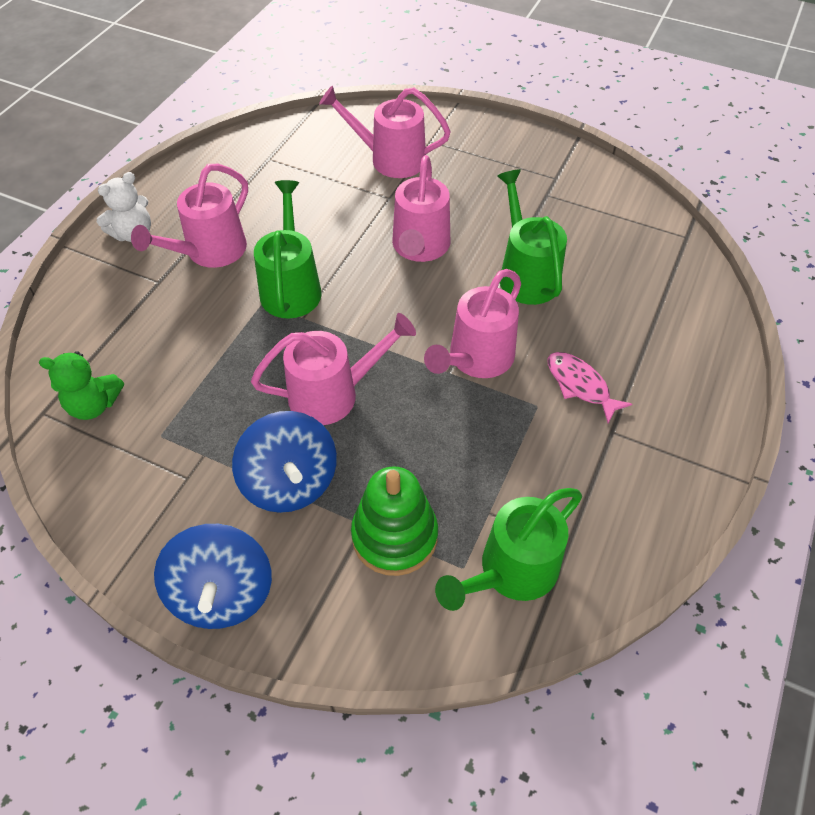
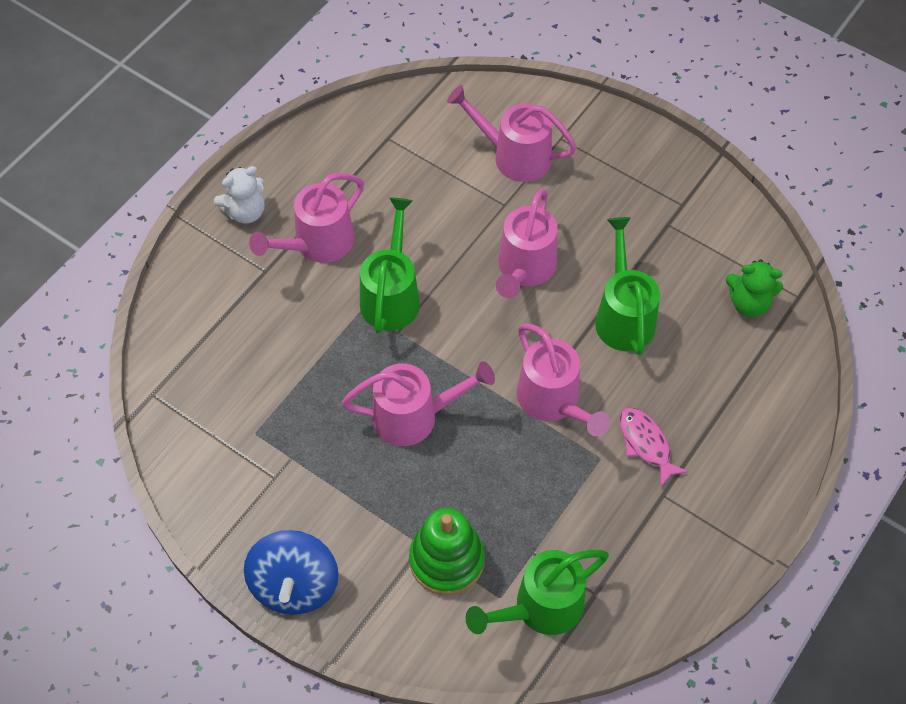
camera: 10 degrees right, 5 degrees up
(94, 405) = (198, 393): green teddy bear -> green teddy bear (748, 303)
(290, 482) = (364, 496): blue spinning top -> none
(476, 360) = (553, 402): pink watering can -> pink watering can turned 75 degrees counterclockwise

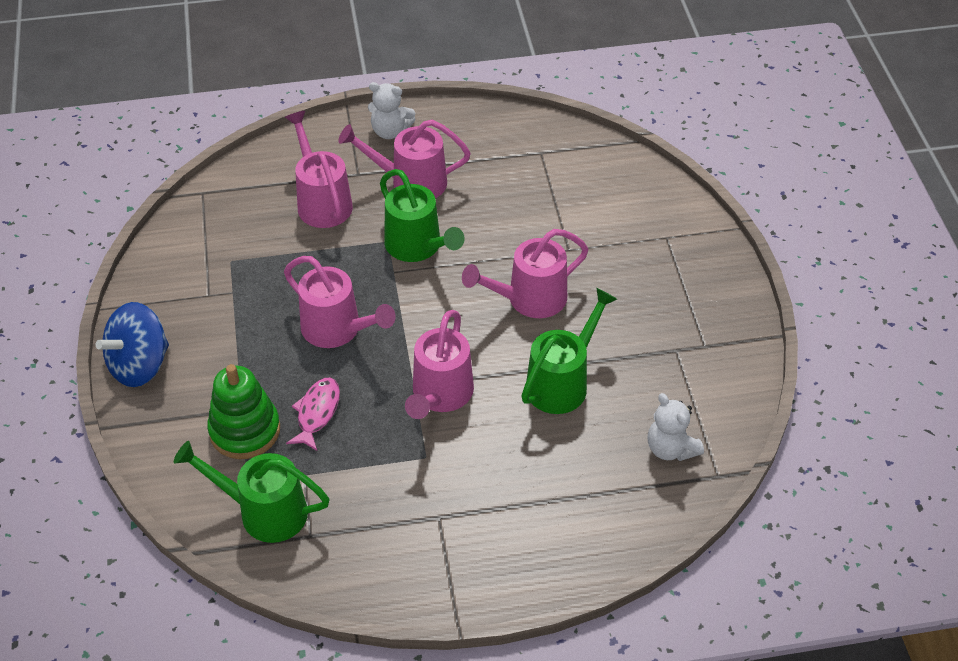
camera: 45 degrees right, 10 degrees down
(391, 295) = (418, 247): green watering can -> green watering can turned 90 degrees clockwise
(513, 156) = (615, 224): pink watering can -> pink watering can (321, 201)
(646, 444) = (469, 475): pink fish -> pink fish (317, 412)
(748, 303) = (670, 448): green teddy bear -> white teddy bear

